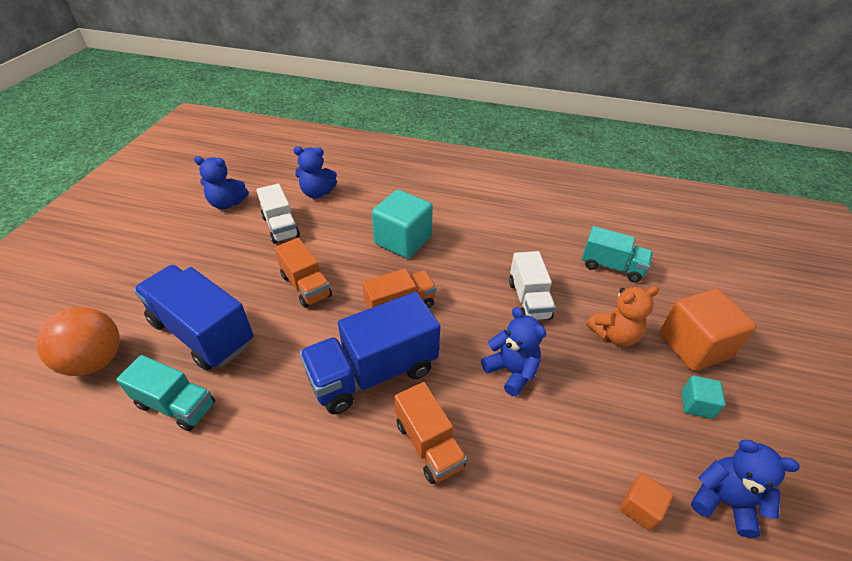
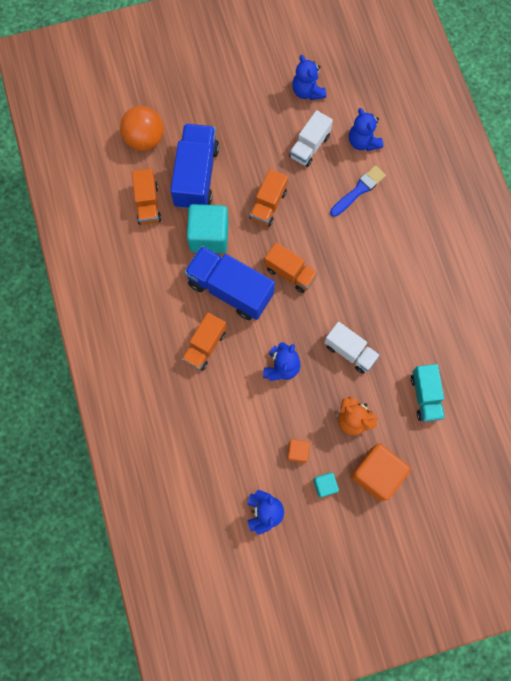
camera: 60 degrees right, 30 degrees up
(176, 405) = (148, 204): turquoise truck -> orange truck
(360, 216) = (359, 190): none -> blue brush
(403, 241) = (352, 237): turquoise cube -> turquoise cube (209, 236)
(528, 300) = (350, 351): white truck -> white truck turned 105 degrees counterclockwise
(640, 508) = (234, 469): orange cube -> orange cube (297, 452)

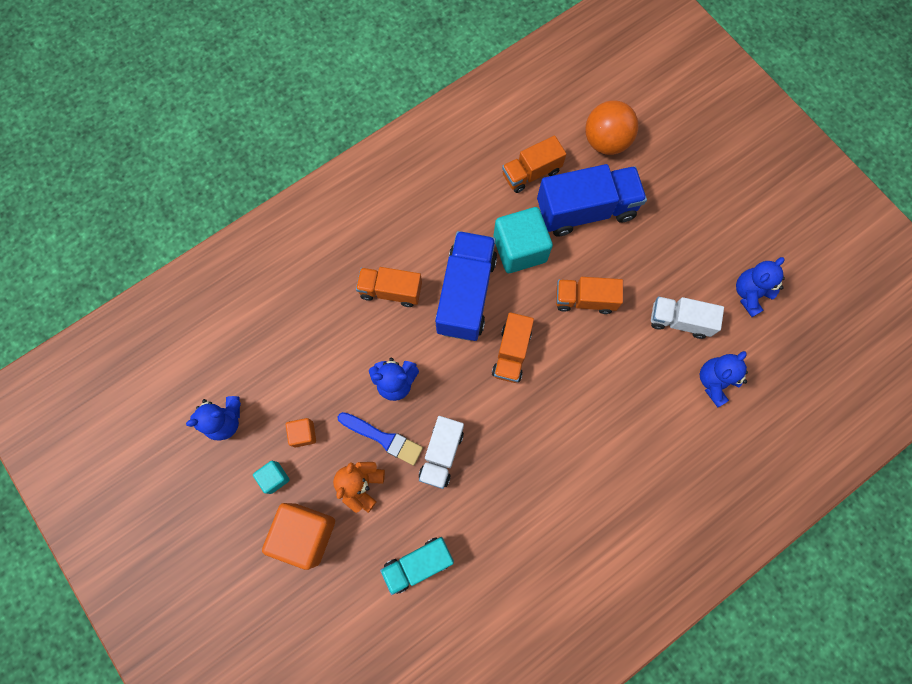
camera: 70 degrees right, 0 degrees up
(359, 190) = (649, 397): blue brush -> blue brush (383, 438)

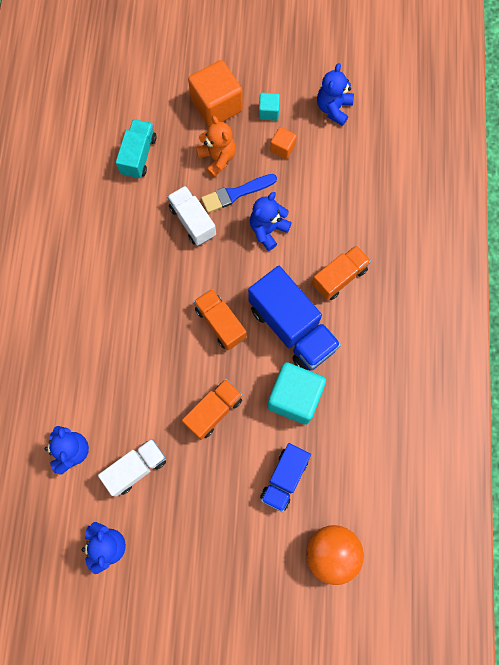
camera: 130 degrees right, 0 degrees up
(531, 173) = (352, 463): orange truck -> none
(585, 210) = (284, 478): blue truck -> blue truck, size x0.61

